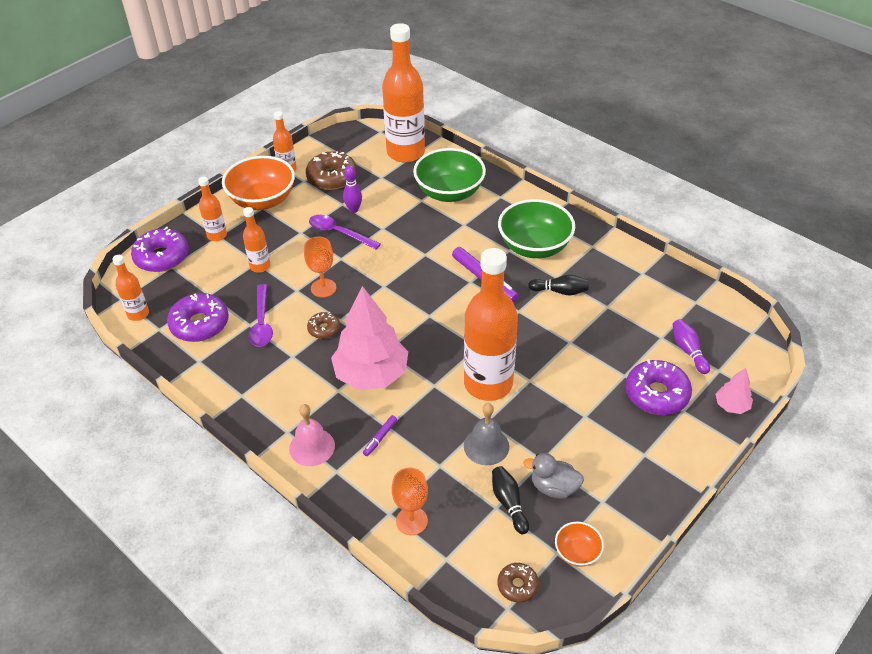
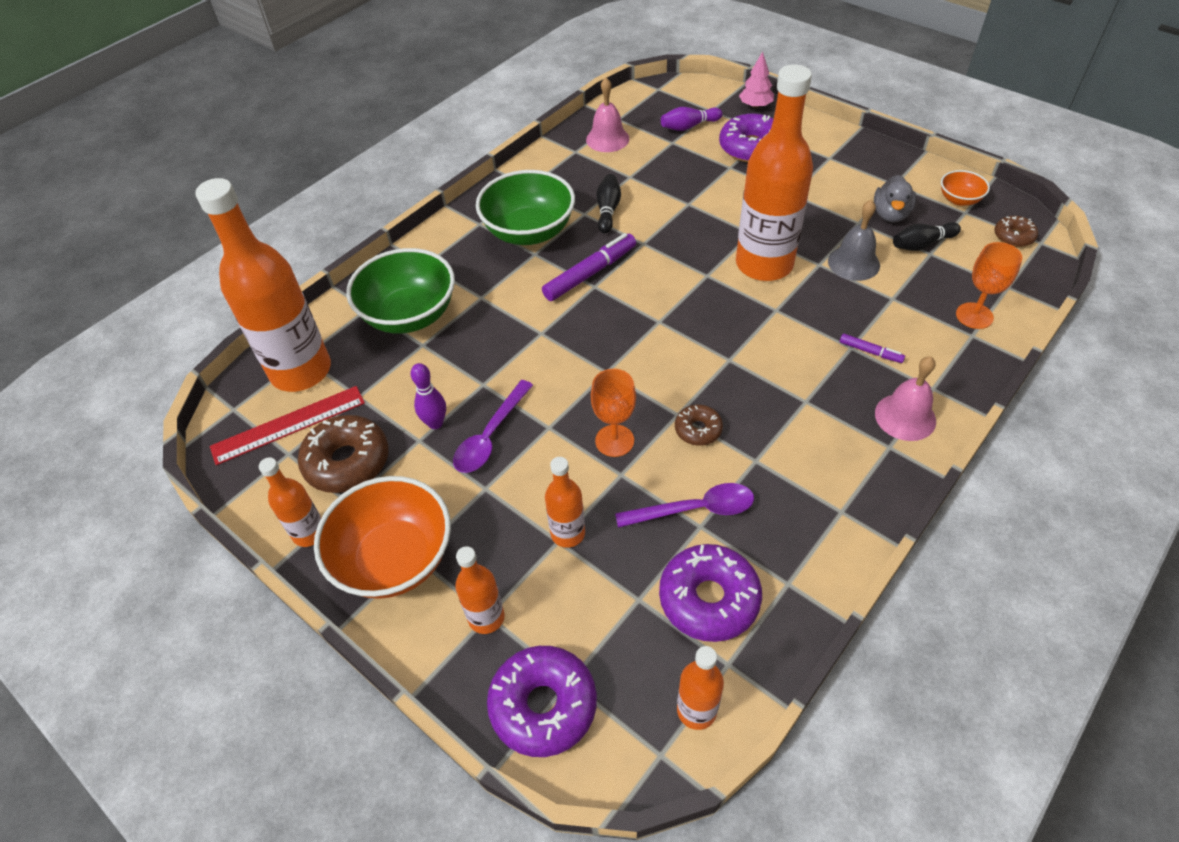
camera: 90 degrees left, 5 degrees up
(364, 153) = (288, 424): none -> red ruler
(371, 374) = (772, 369): pink tree -> none
(662, 294) = (607, 139): none -> pink bell

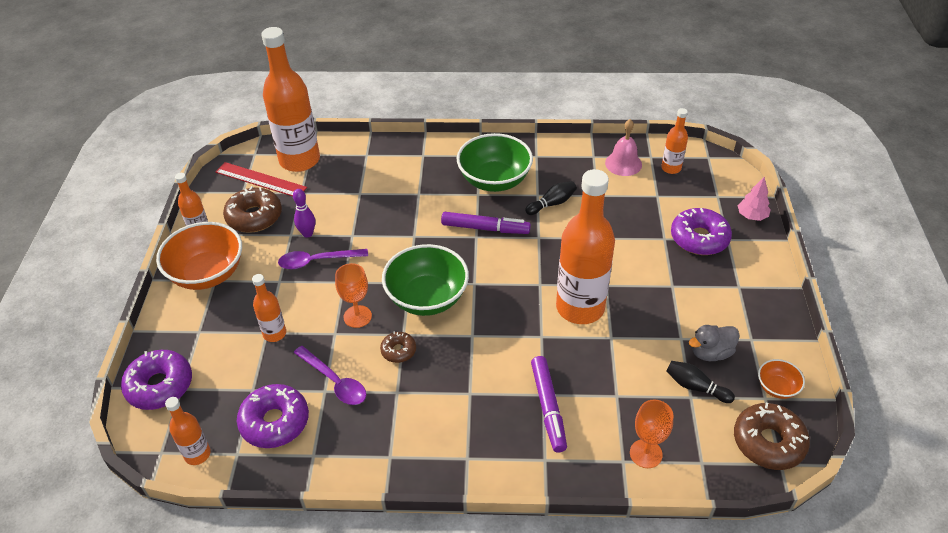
camera: 50 degrees right, 5 degrees down
(409, 315) = (377, 174): green bowl -> green bowl (427, 298)
(486, 617) = (197, 331): orange bottle -> orange bottle (671, 168)
(689, 126) = (684, 194): purple bowling pin -> none
(853, 263) = (632, 356): grey bell -> none
(870, 352) = (548, 407): purple marker -> purple marker, size x1.96
(905, 417) = (502, 455): pink bell -> none
(1013, 236) = (768, 442): brown donut -> brown donut, size x1.83

